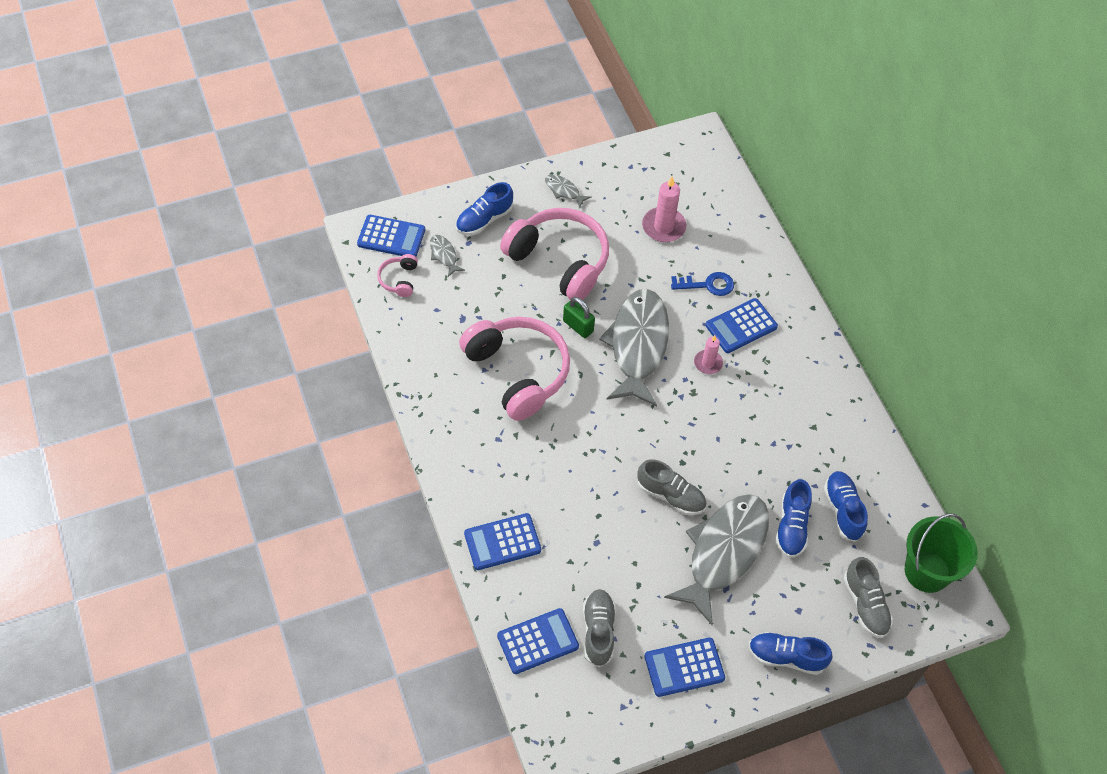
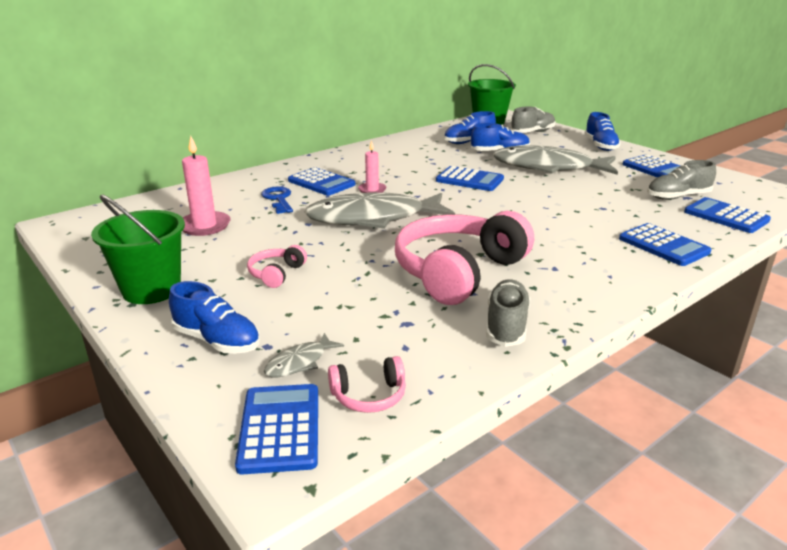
camera: 105 degrees left, 30 degrees down
(559, 261) = (276, 274): pink headphones -> pink headphones, size x0.43
(564, 191) = (151, 289): grey fish -> green bucket
(578, 326) = (369, 249): green padlock -> none
(671, 495) = (522, 188): grey shoe -> grey shoe (506, 325)
(709, 457) = (469, 180): none -> blue calculator

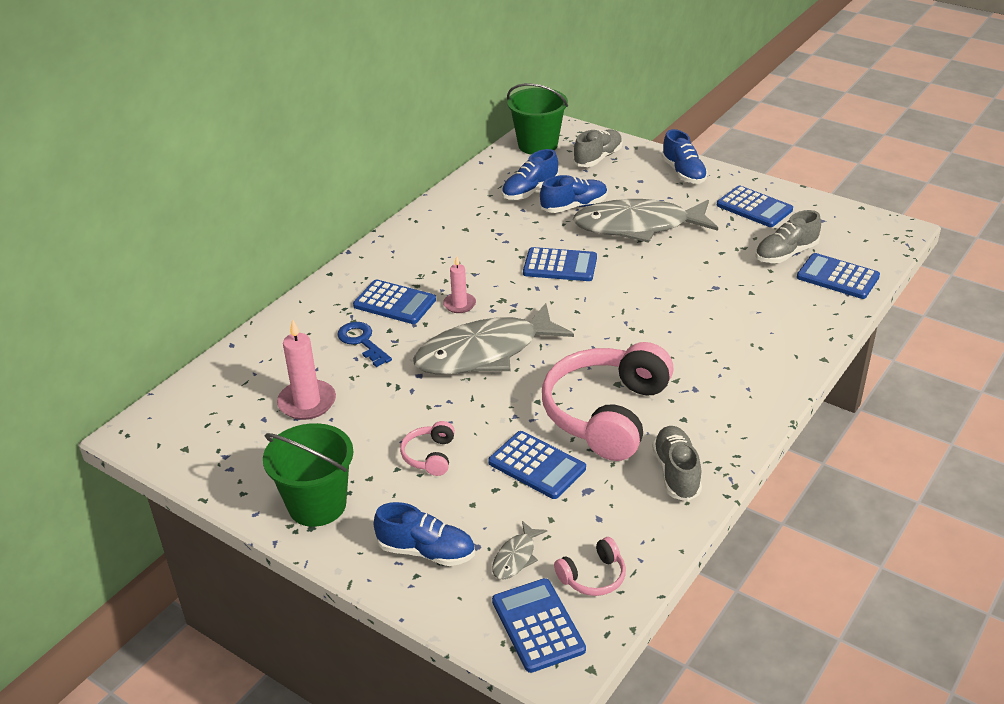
camera: 15 degrees left, 10 degrees up
(663, 245) = (787, 335): blue calculator -> blue calculator (537, 465)

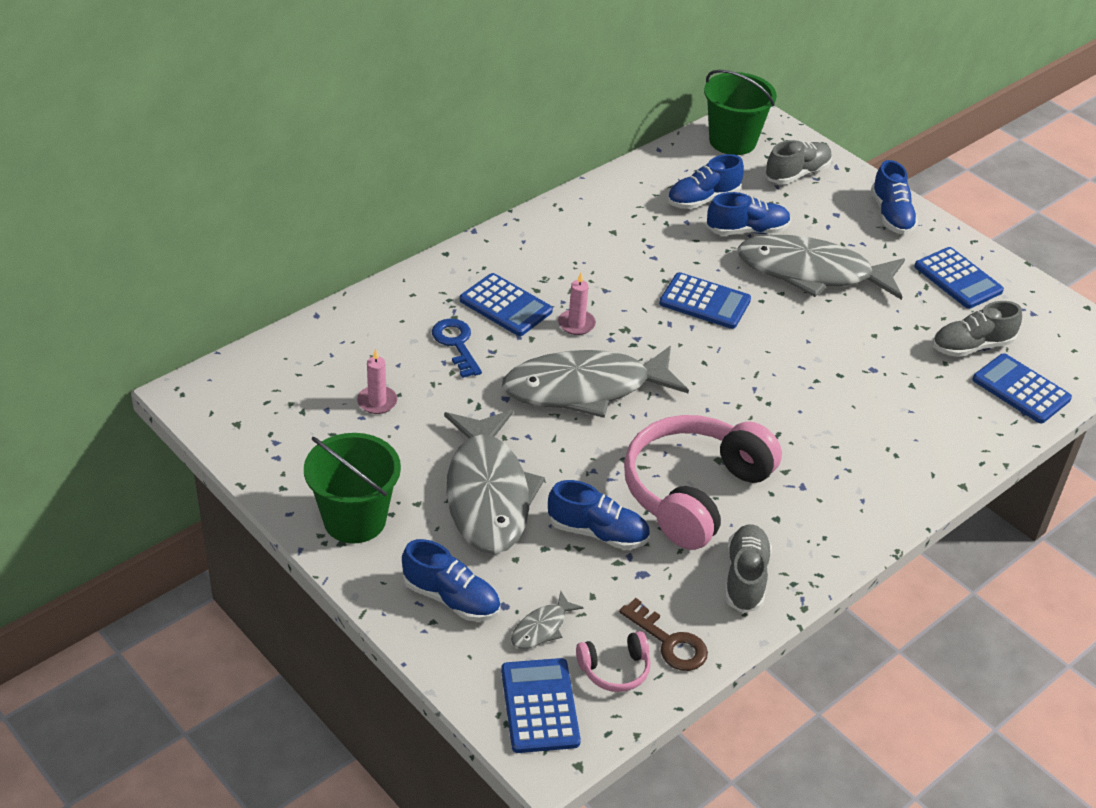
camera: 10 degrees right, 5 degrees up
(307, 402) = (377, 402): pink candle -> pink candle, size x0.62
(430, 456) = (488, 494): pink headphones -> grey fish
(537, 465) = (598, 533): blue calculator -> blue shoe
(632, 542) = (669, 642): none -> brown key

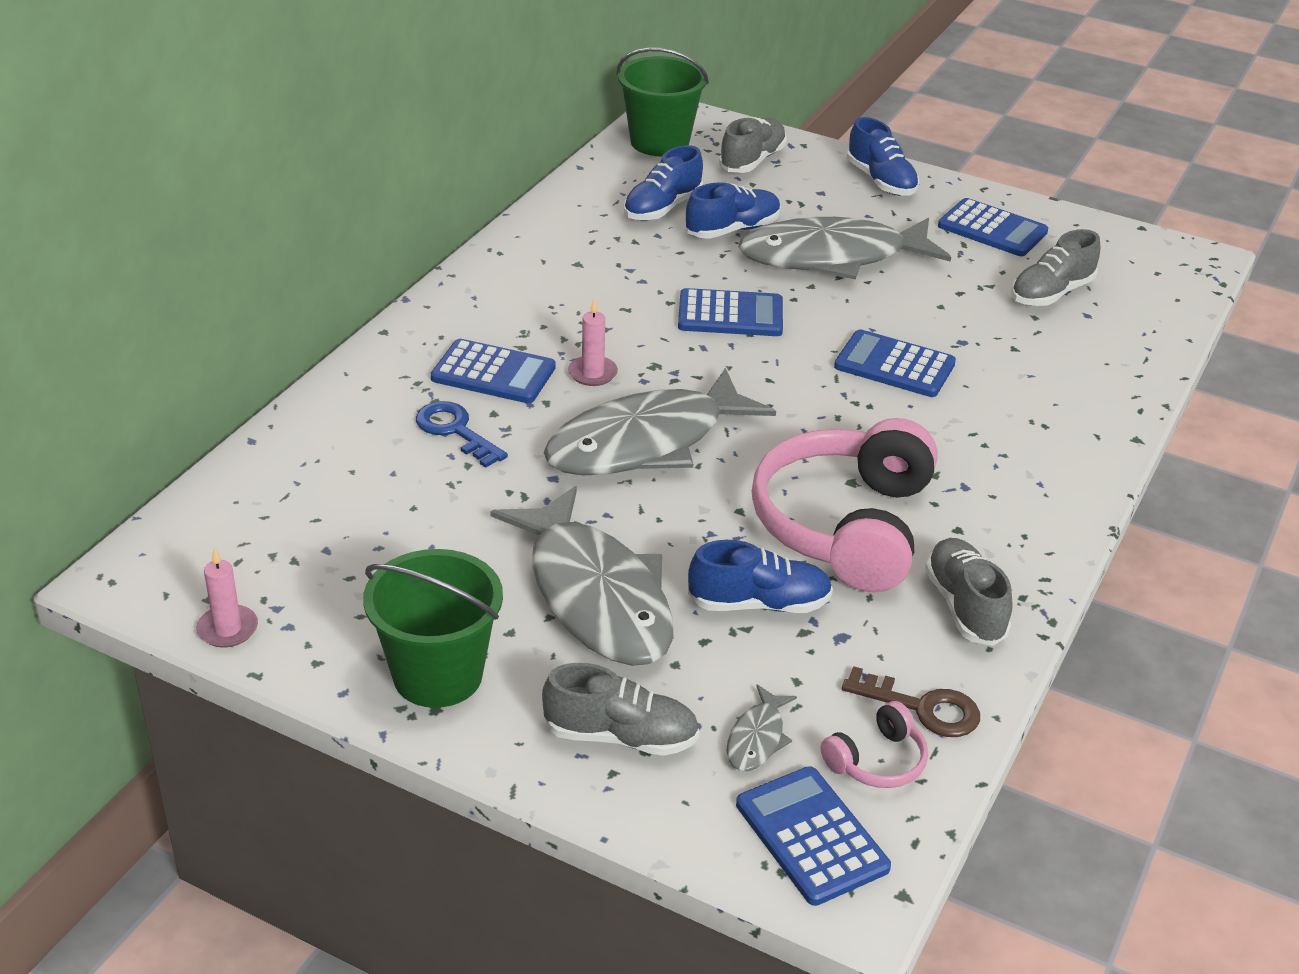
camera: 20 degrees left, 5 degrees down
(377, 402) = (389, 523): pink candle -> pink candle (227, 629)
(451, 598) = (621, 736): blue shoe -> grey shoe
(1021, 389) = (1130, 325): blue calculator -> blue calculator (894, 365)

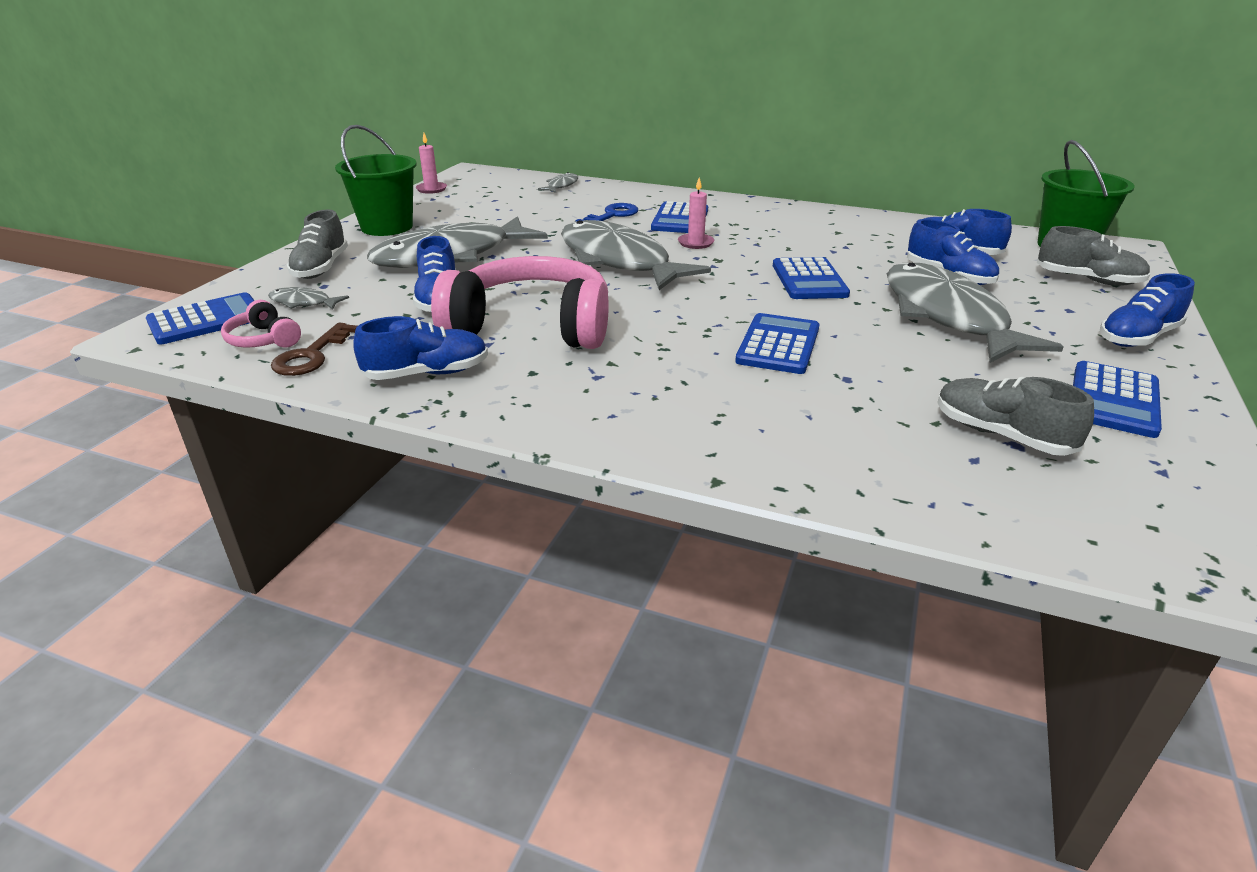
camera: 85 degrees right, 5 degrees down
(276, 471) = (561, 186): none -> grey fish
(964, 606) = (427, 373): grey shoe -> blue shoe

